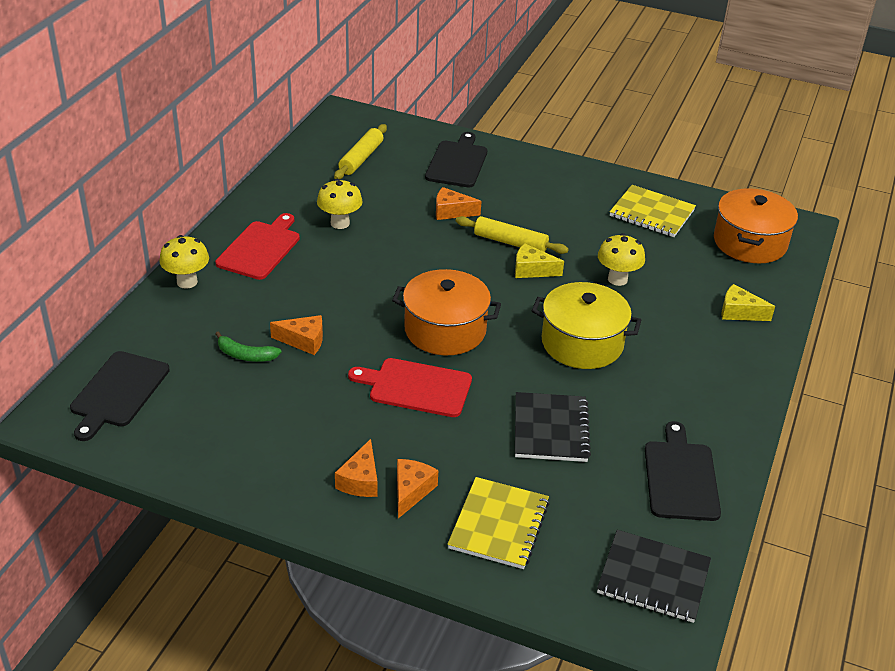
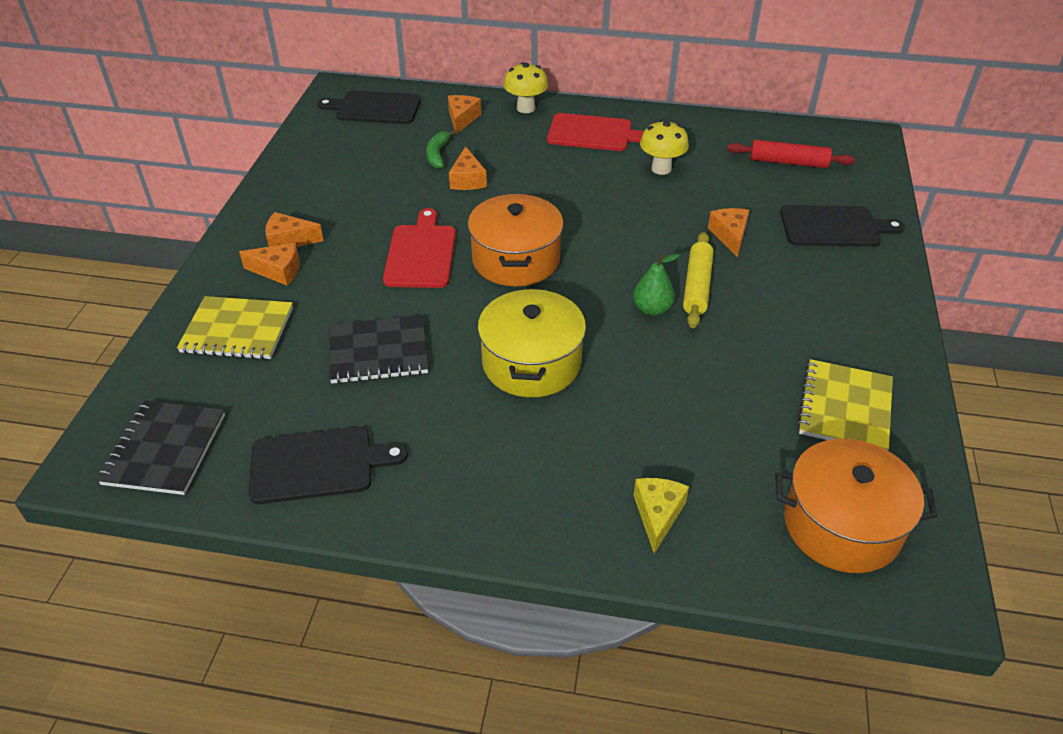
camera: 80 degrees right, 5 degrees up
(183, 328) = (462, 119): none -> orange cheese
(361, 158) = (788, 162): yellow rolling pin -> red rolling pin
(532, 270) = (652, 309): yellow cheese -> green pear
(617, 279) = (671, 384): yellow mushroom -> none

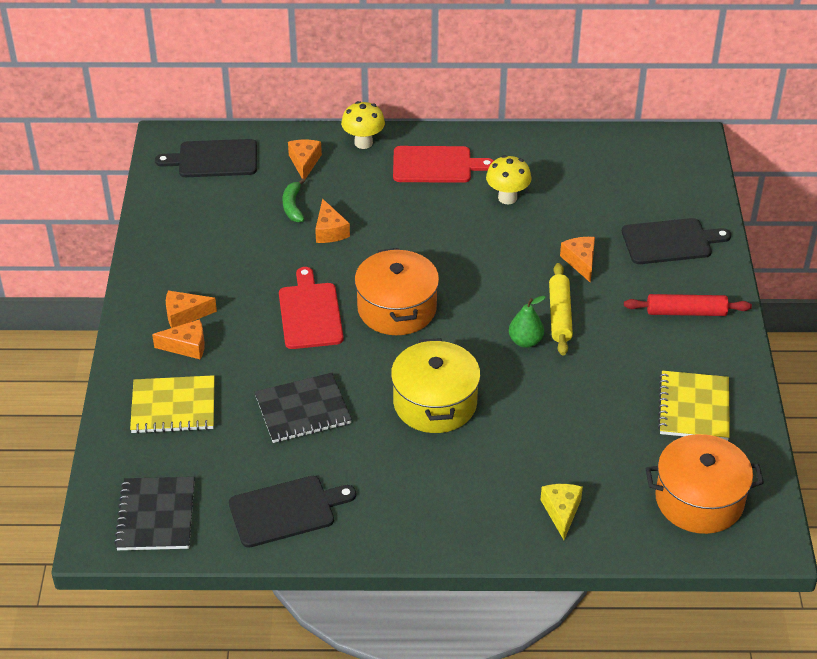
camera: 10 degrees left, 0 degrees up
(788, 162) = (623, 177): red rolling pin -> red rolling pin (686, 312)

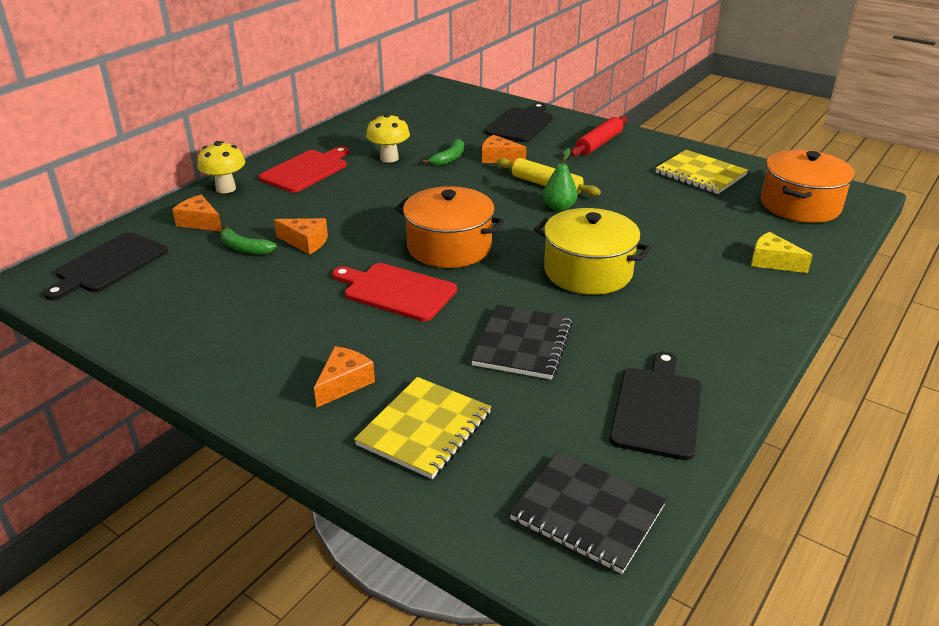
camera: 55 degrees left, 10 degrees down
(185, 315) = (296, 366): orange cheese -> none
(546, 232) = (449, 158): none -> green banana

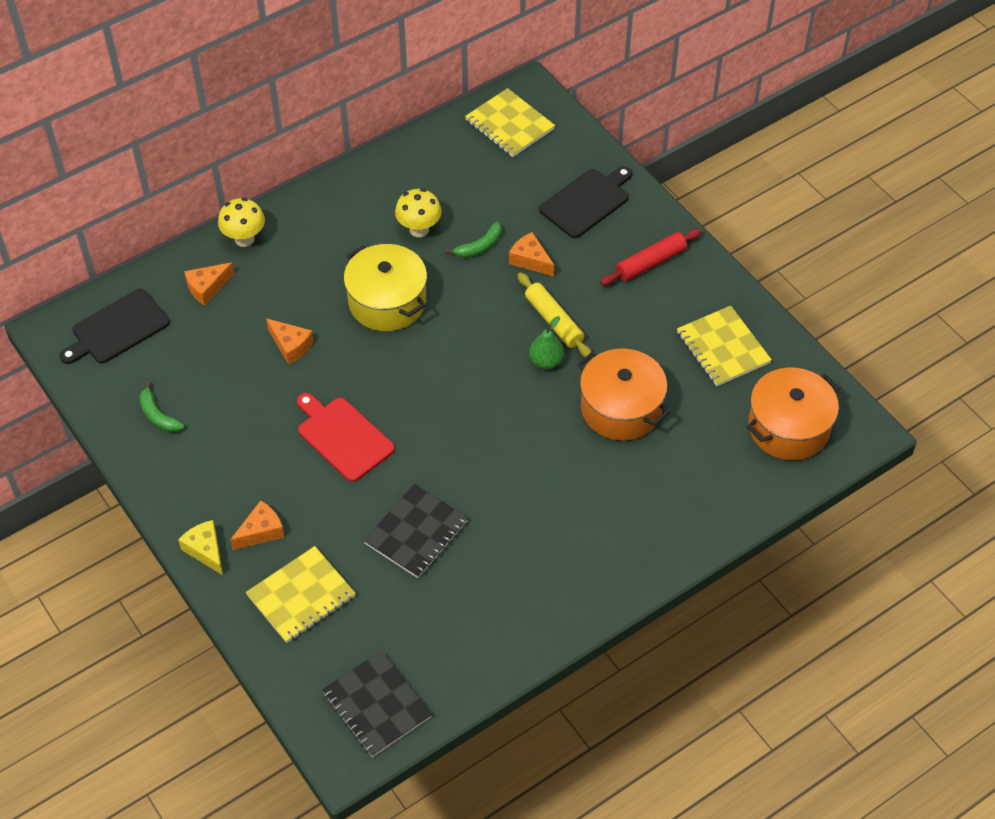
camera: 20 degrees right, 20 degrees up
(200, 222) = (207, 288): orange cheese -> orange cheese turned 90 degrees counterclockwise
(244, 248) = (235, 338): green banana -> green banana (158, 415)
(306, 170) = (329, 228): red cutting board -> none
(429, 101) = (509, 125): none -> yellow notebook
(449, 247) = (414, 390): orange pot -> orange pot (621, 408)
(588, 271) = (520, 461): yellow pot -> yellow pot (387, 301)
(657, 409) = (482, 632): black cutting board -> none
(772, 262) = (697, 500): yellow cheese -> yellow cheese (205, 550)

